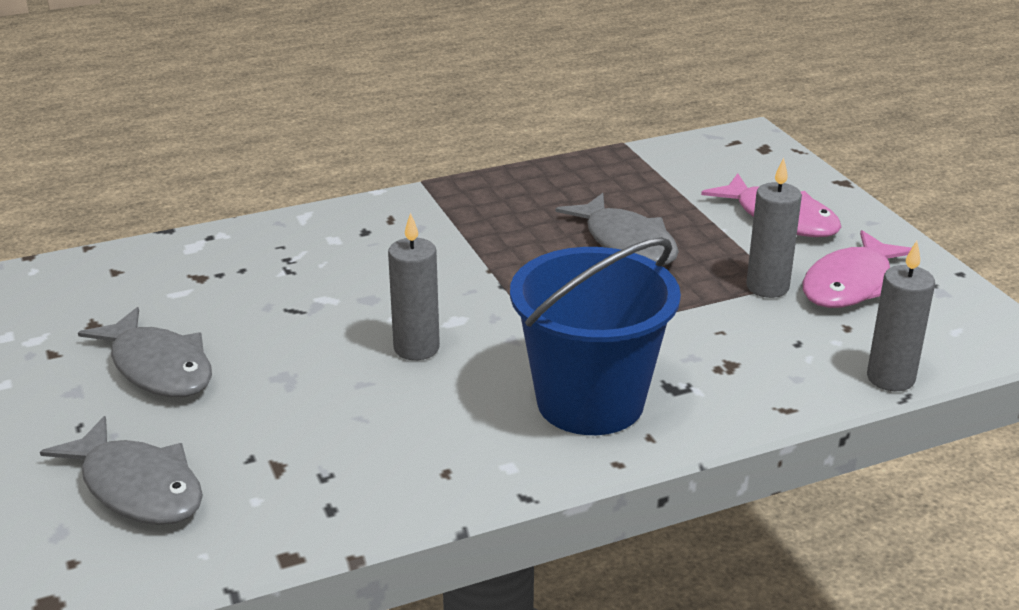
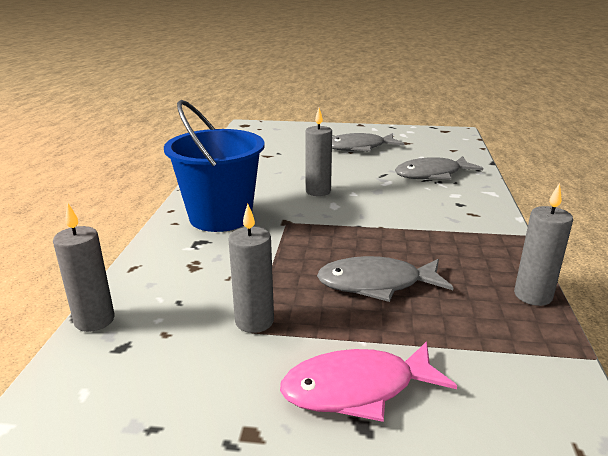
camera: 120 degrees right, 5 degrees down
(137, 487) = (284, 138): grey fish -> grey fish (432, 174)
(557, 169) = (533, 296): none -> grey candle
(851, 284) = (210, 369): pink fish -> none

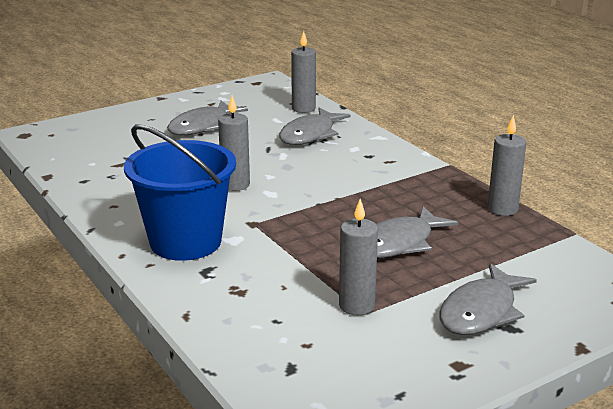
camera: 40 degrees left, 0 degrees up
(94, 320) = (234, 364): grey candle -> grey candle (303, 109)
(357, 389) = (481, 311): pink fish -> grey fish

